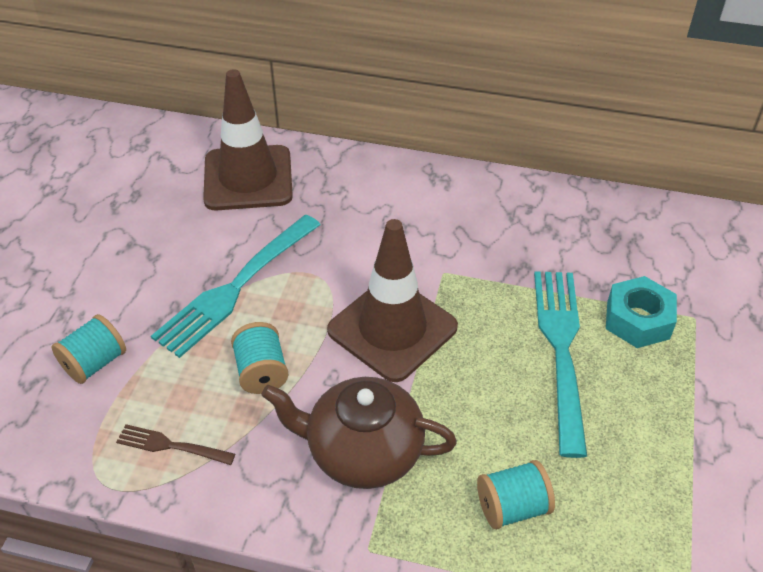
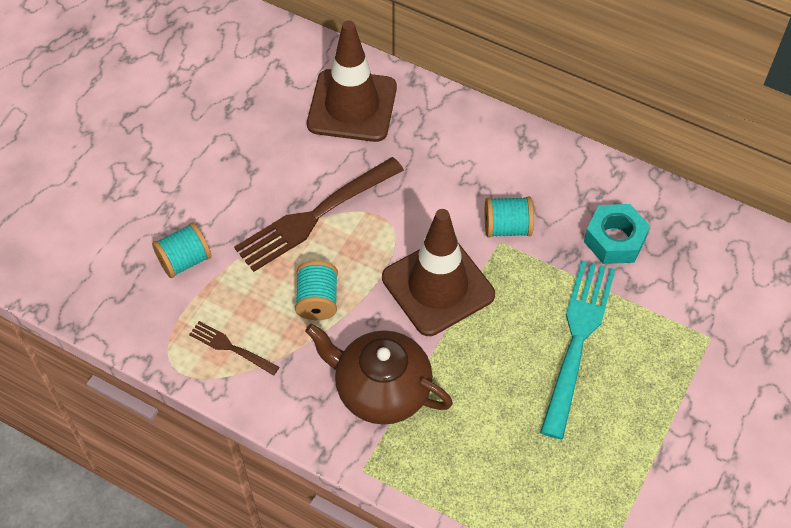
camera: 15 degrees right, 10 degrees up
(237, 286) = (316, 215): turquoise fork -> brown fork
(512, 507) = (486, 465): turquoise spool -> turquoise spool (507, 227)
(638, 320) = (657, 328): turquoise nut -> turquoise nut (614, 240)

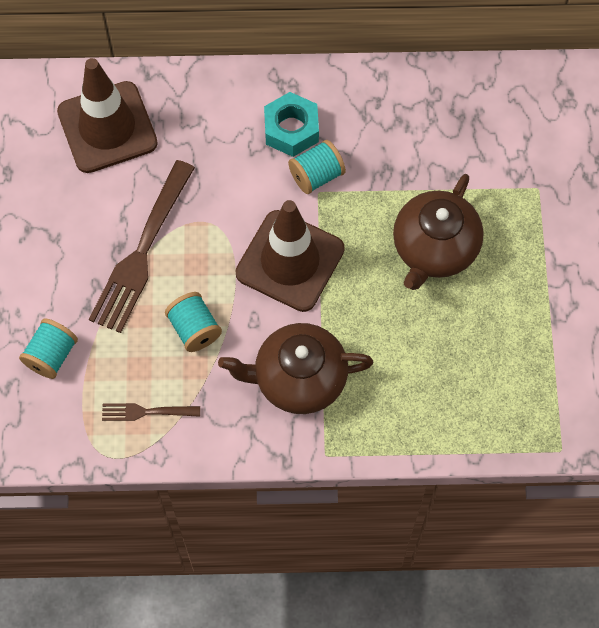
camera: 30 degrees left, 10 degrees up
(577, 341) = (434, 248): turquoise fork -> brown teapot
(614, 240) = (413, 140): turquoise nut -> turquoise nut (291, 129)

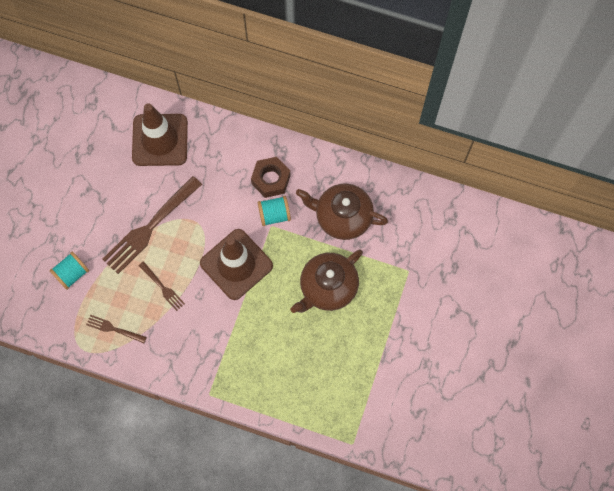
camera: 20 degrees right, 5 degrees up
(194, 329) = (162, 287): turquoise spool -> brown fork
(291, 129) = (271, 179): turquoise nut -> brown nut
(298, 379) = (212, 341): brown teapot -> brown teapot (342, 217)

